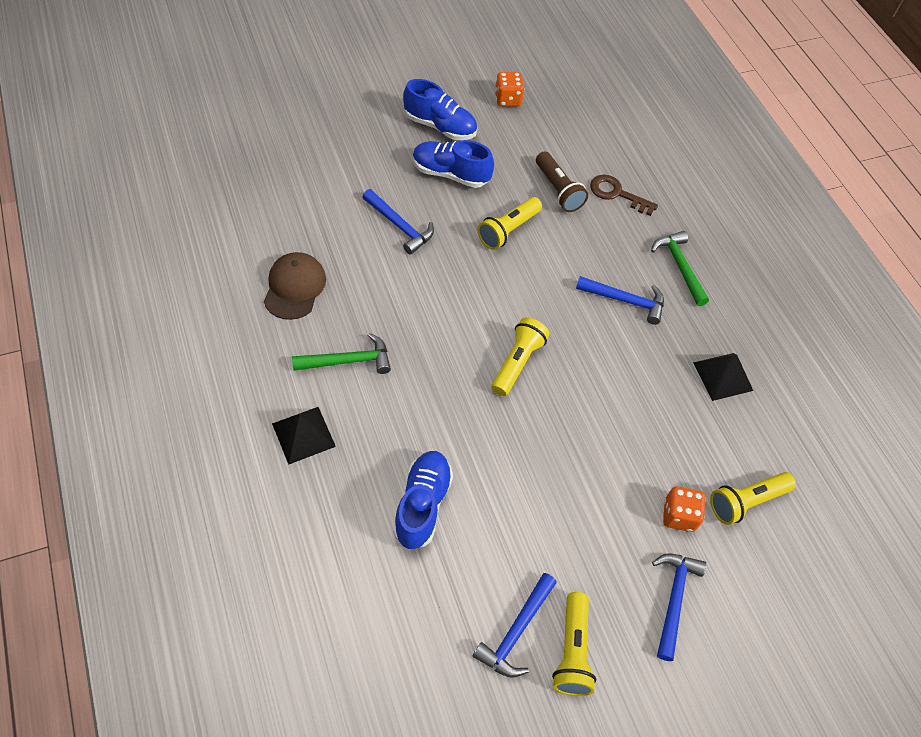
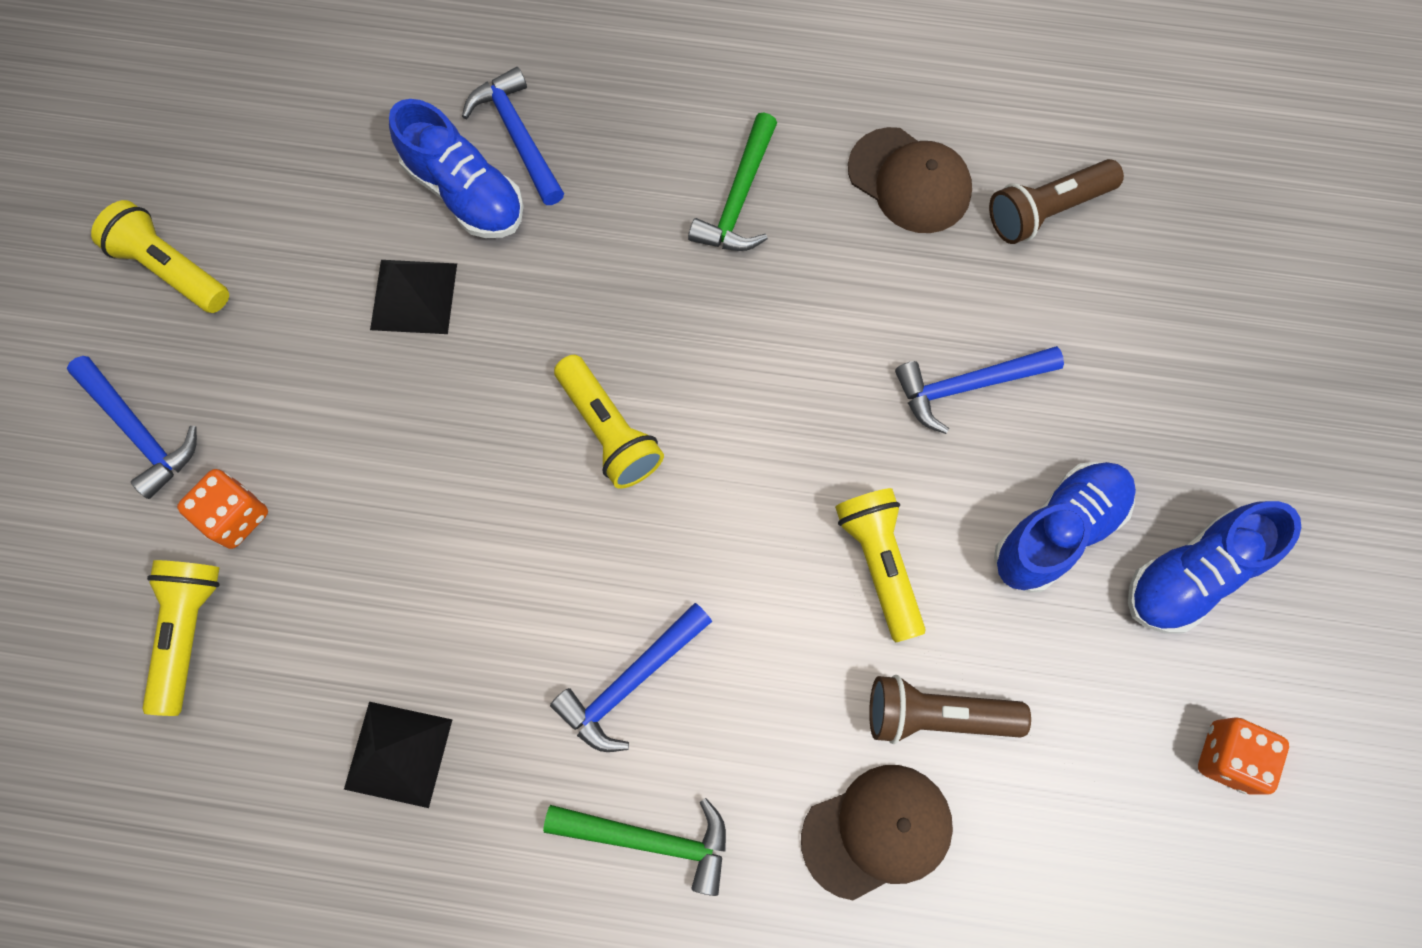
camera: 125 degrees right, 15 degrees up
(282, 225) = (1046, 211): none -> brown flashlight
(303, 435) = (650, 98): black pyramid -> black pyramid (413, 296)
(516, 631) = (238, 219): blue hammer -> blue hammer (518, 136)
(617, 194) = (877, 831): brown key -> brown cap

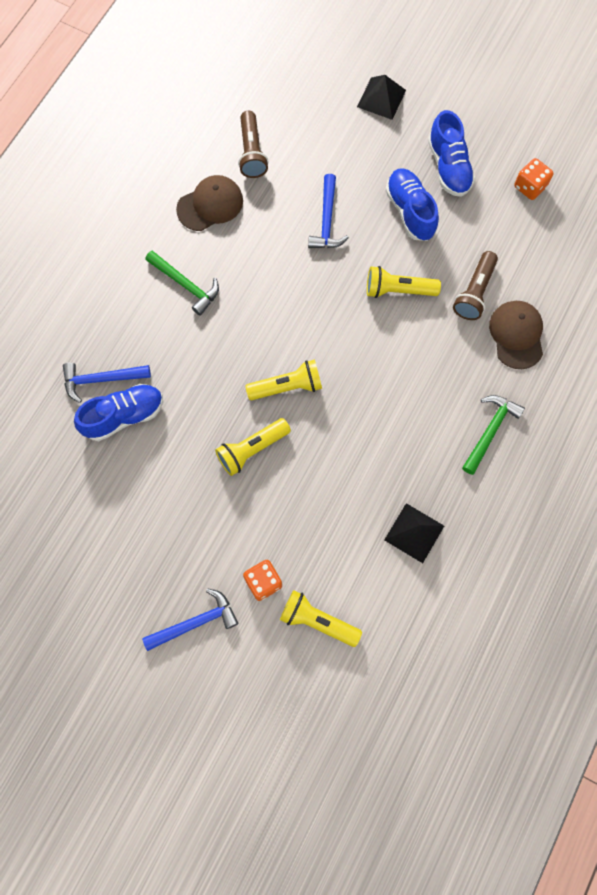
camera: 70 degrees left, 0 degrees up
(171, 269) = (104, 584): yellow flashlight -> yellow flashlight (252, 450)
(413, 296) = (174, 459): black pyramid -> black pyramid (381, 98)
(630, 682) = (416, 416): blue hammer -> none

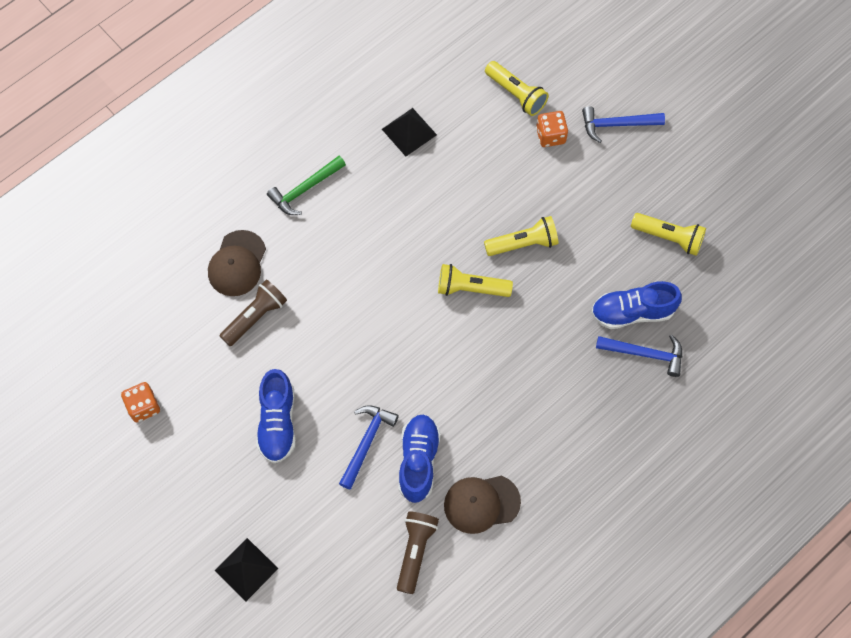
camera: 160 degrees left, 5 degrees down
(186, 285) = (535, 422): green hammer -> none
(398, 290) = (327, 344): yellow flashlight -> yellow flashlight (669, 237)
(449, 167) = (214, 458): blue shoe -> blue shoe (418, 461)

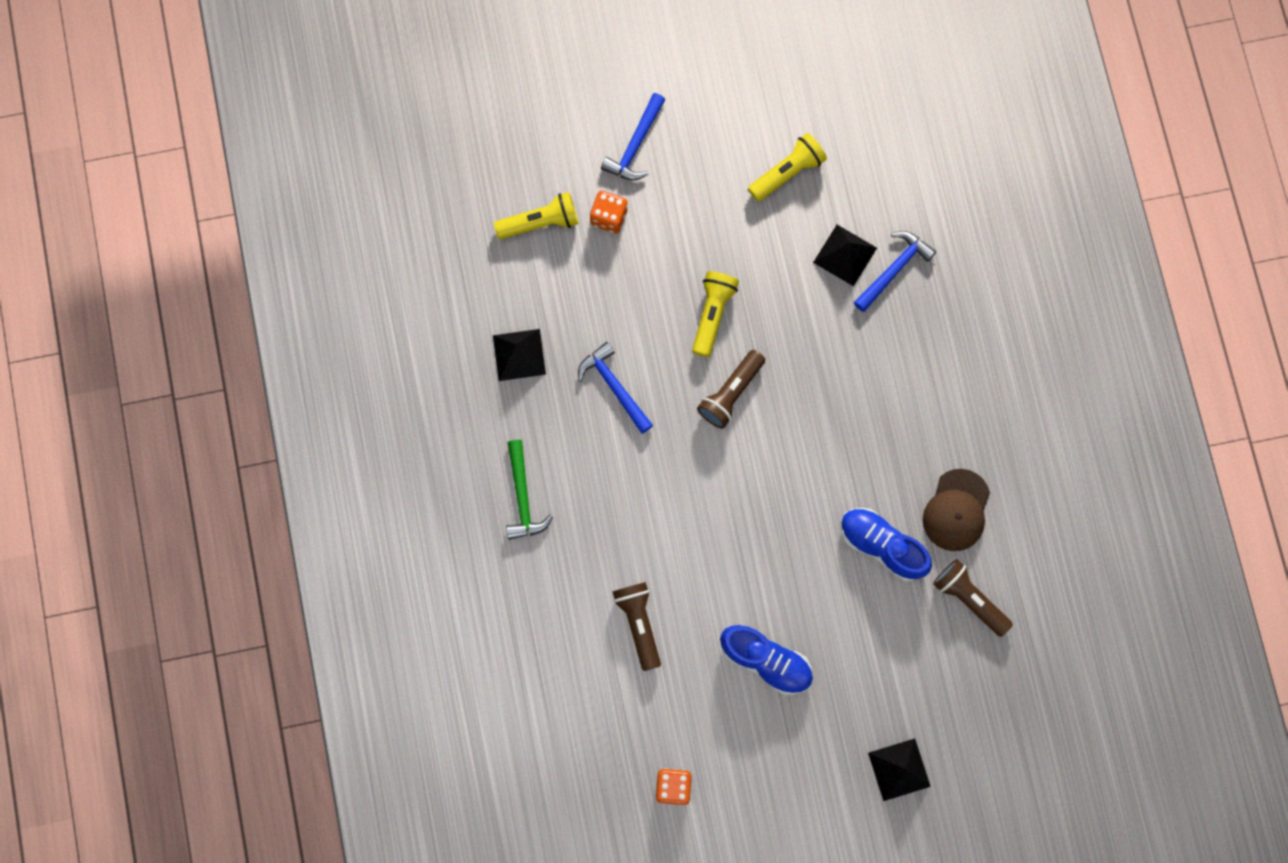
camera: 60 degrees left, 10 degrees up
(237, 264) = (568, 611): brown cap -> none
(366, 442) = (835, 585): blue hammer -> blue hammer (614, 386)
(471, 288) = (731, 393): yellow flashlight -> brown flashlight
(632, 312) = (845, 255): blue shoe -> black pyramid

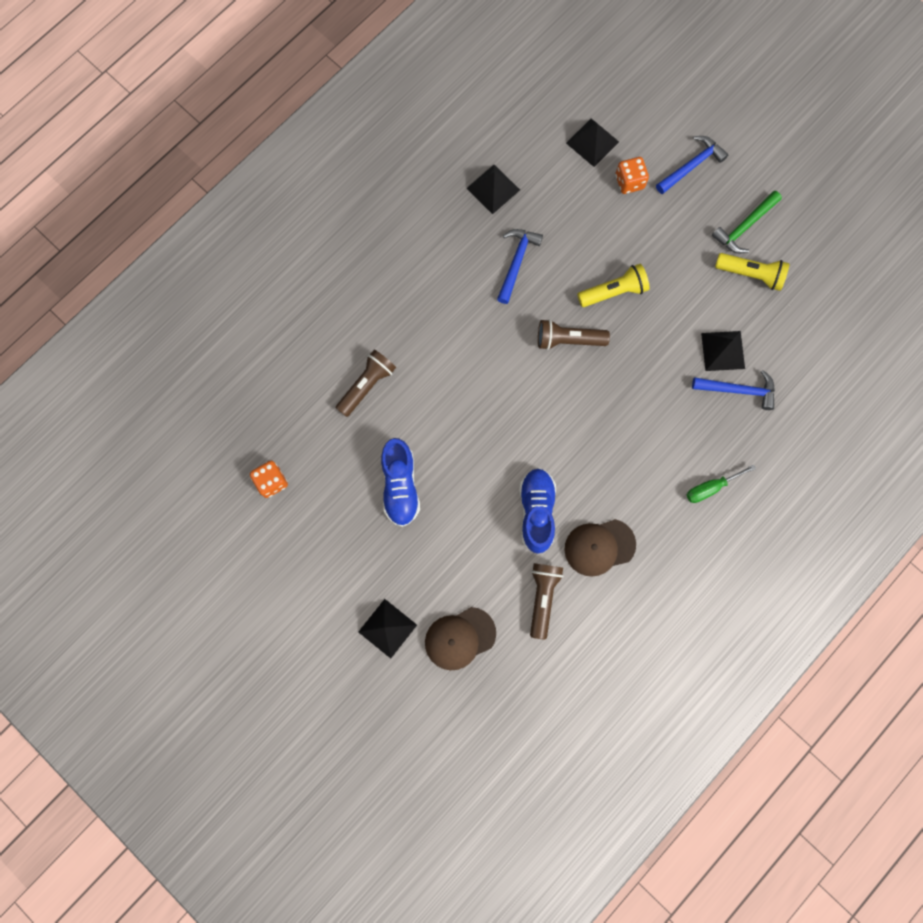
camera: 55 degrees right, 0 degrees up
(523, 497) = (399, 255): green hammer -> green hammer (744, 227)
(540, 222) = (592, 142): yellow flashlight -> black pyramid
(635, 145) = (691, 165): blue hammer -> blue hammer turned 150 degrees clockwise
(955, 705) = (459, 638): none -> brown cap
(970, 364) = (711, 487): none -> green screwdriver

